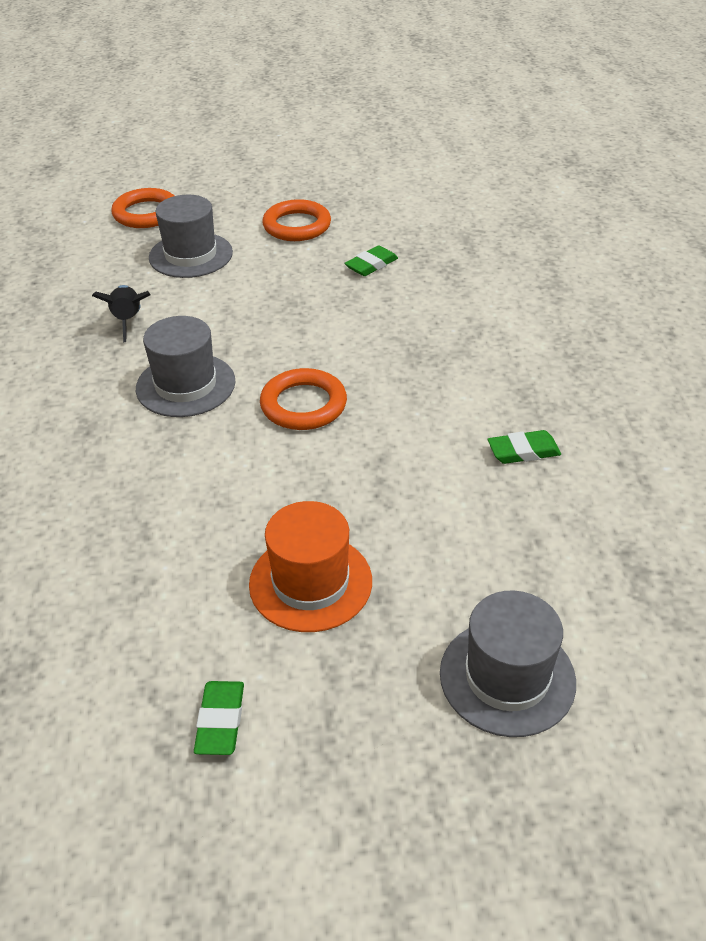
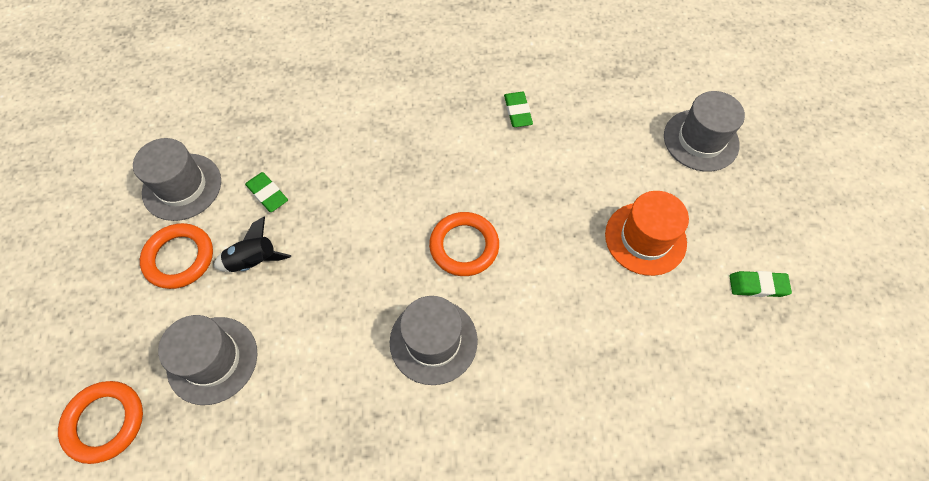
camera: 90 degrees left, 20 degrees up
(128, 321) = (326, 409): black rocket -> black rocket (254, 261)
(377, 217) = (182, 186): none -> grey hat

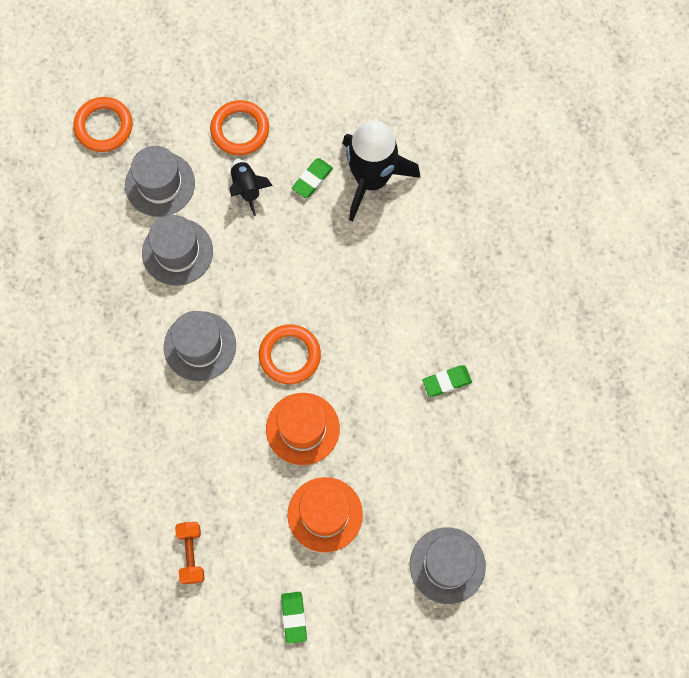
camera: 80 degrees right, 10 degrees up
(182, 186) = (307, 108): grey hat -> grey hat (177, 252)
(287, 140) = (371, 179): none -> black rocket
(549, 246) = (302, 428): none -> orange hat
(686, 387) = (191, 554): none -> orange dumbbell

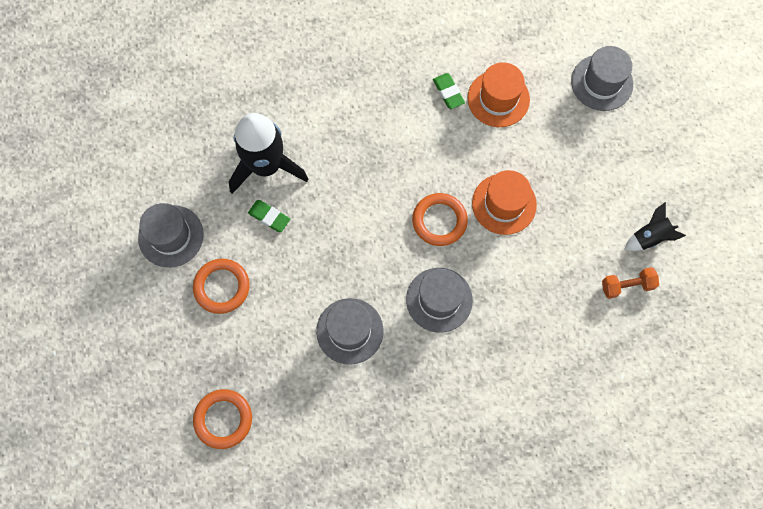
camera: 95 degrees left, 0 degrees up
(160, 184) = (282, 356): grey hat -> grey hat (171, 236)
(247, 188) = (281, 274): black rocket -> black rocket (649, 237)
(294, 617) = (664, 196): green eraser -> none
(325, 514) = (575, 179): orange hat -> orange hat (498, 99)

